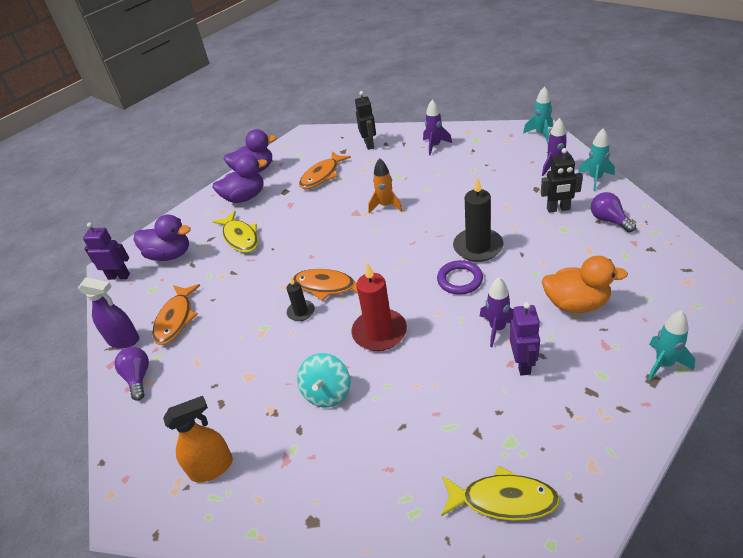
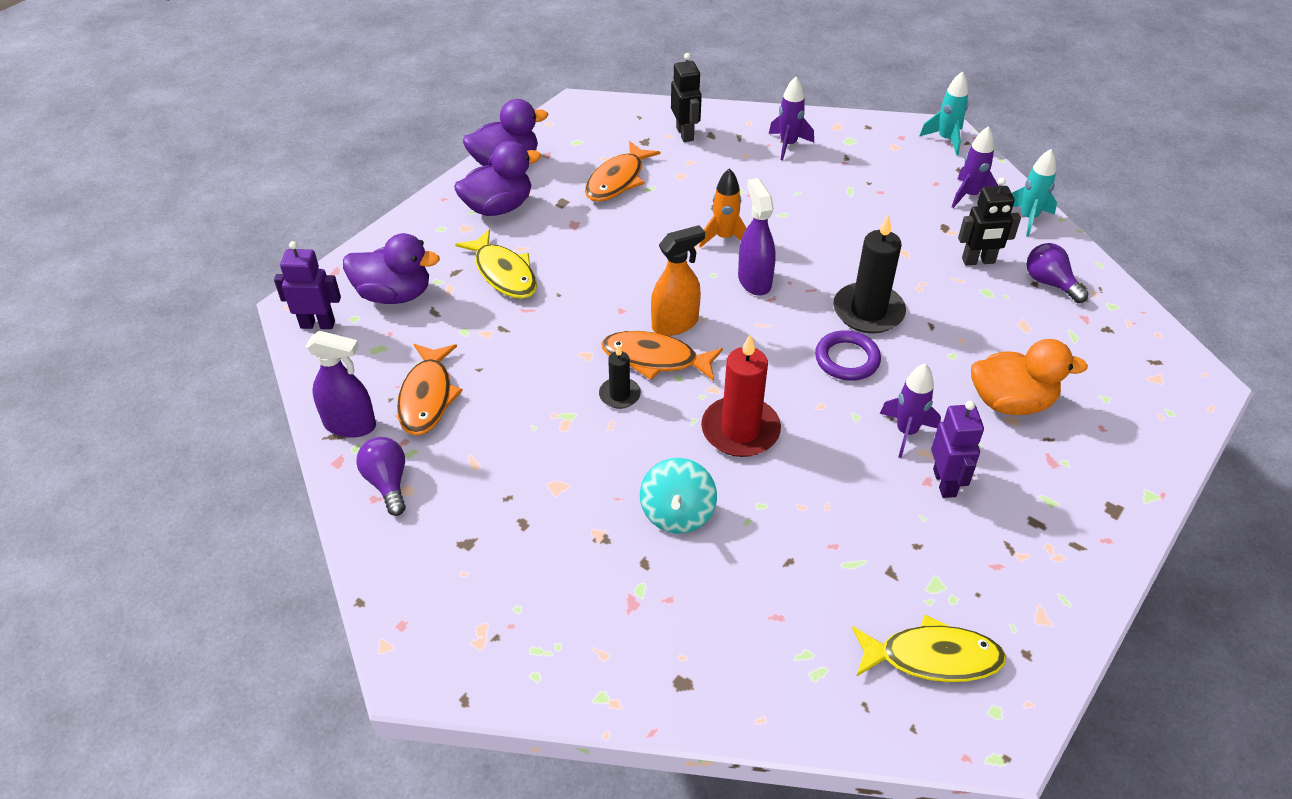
camera: 10 degrees left, 5 degrees up
(212, 467) = (528, 611): orange spray bottle -> orange spray bottle (675, 323)
(402, 232) = (754, 281): none -> purple spray bottle
(664, 364) = (1128, 489): turquoise rocket -> none

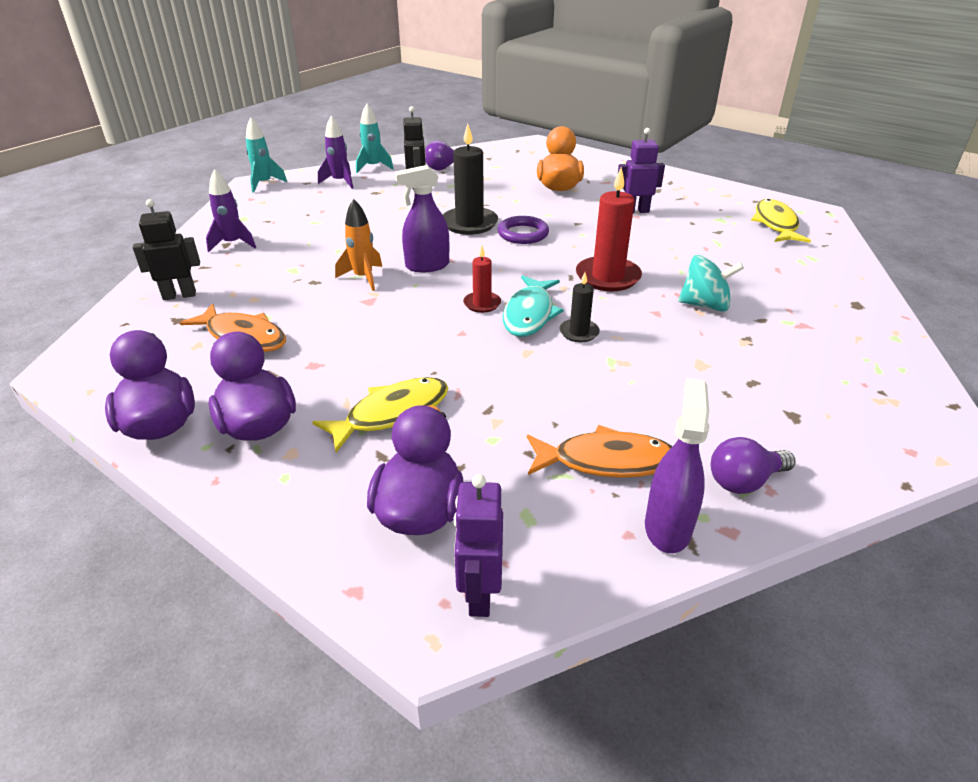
camera: 90 degrees left, 10 degrees down
(655, 359) = (529, 314): orange fish -> turquoise fish
(675, 323) = (482, 304): orange spray bottle -> red candle
(906, 432) = (593, 219): purple rocket -> none

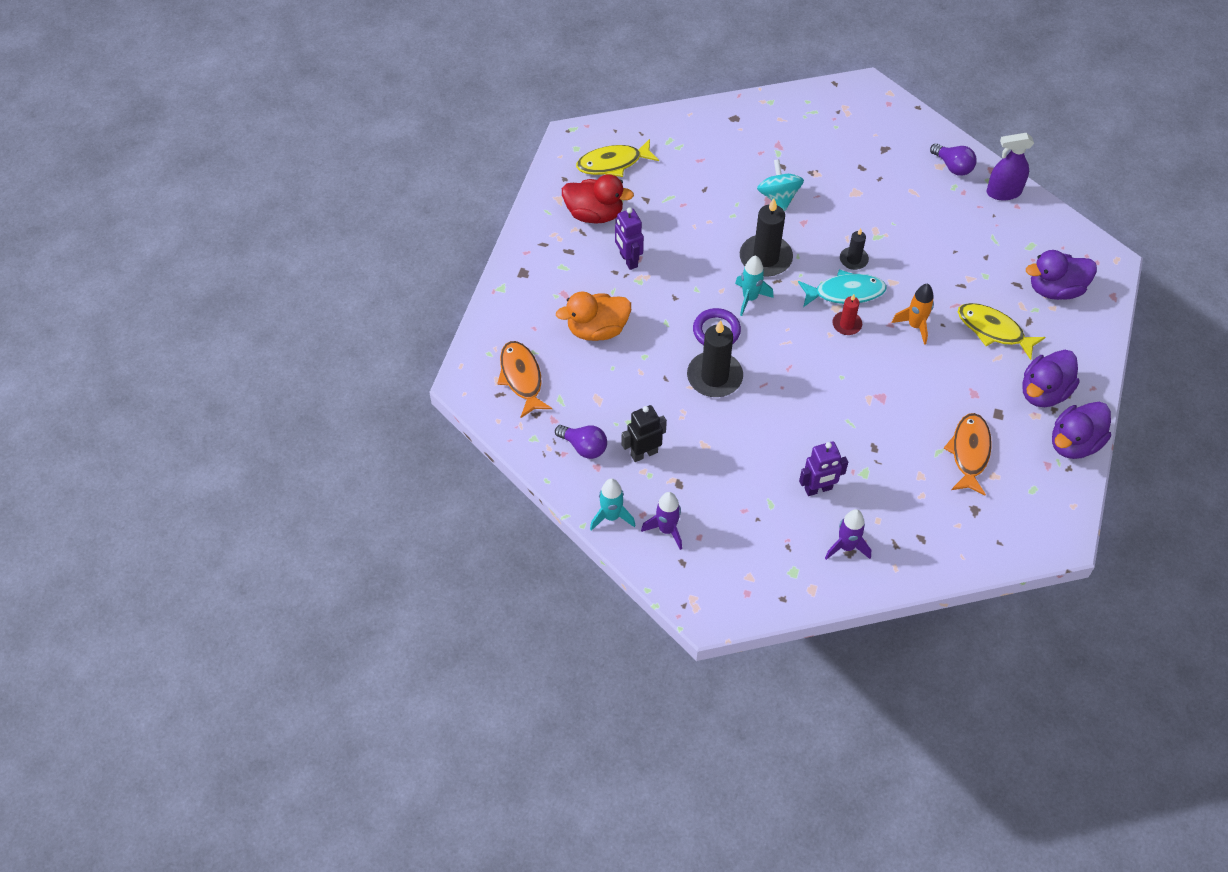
camera: 110 degrees left, 20 degrees up
(179, 295) = (945, 531): black robot -> none
(264, 184) = (705, 602): turquoise rocket -> turquoise rocket (750, 298)
(363, 278) = (850, 416): orange rocket -> orange rocket (915, 326)
(427, 266) = (808, 380): purple spray bottle -> none
(479, 594) = (1085, 251): purple robot -> purple robot (818, 489)
(606, 461) = (972, 223): orange fish -> orange fish (522, 378)
(607, 277) = (765, 258): red candle -> black candle
(703, 206) = (594, 214): none -> red duck

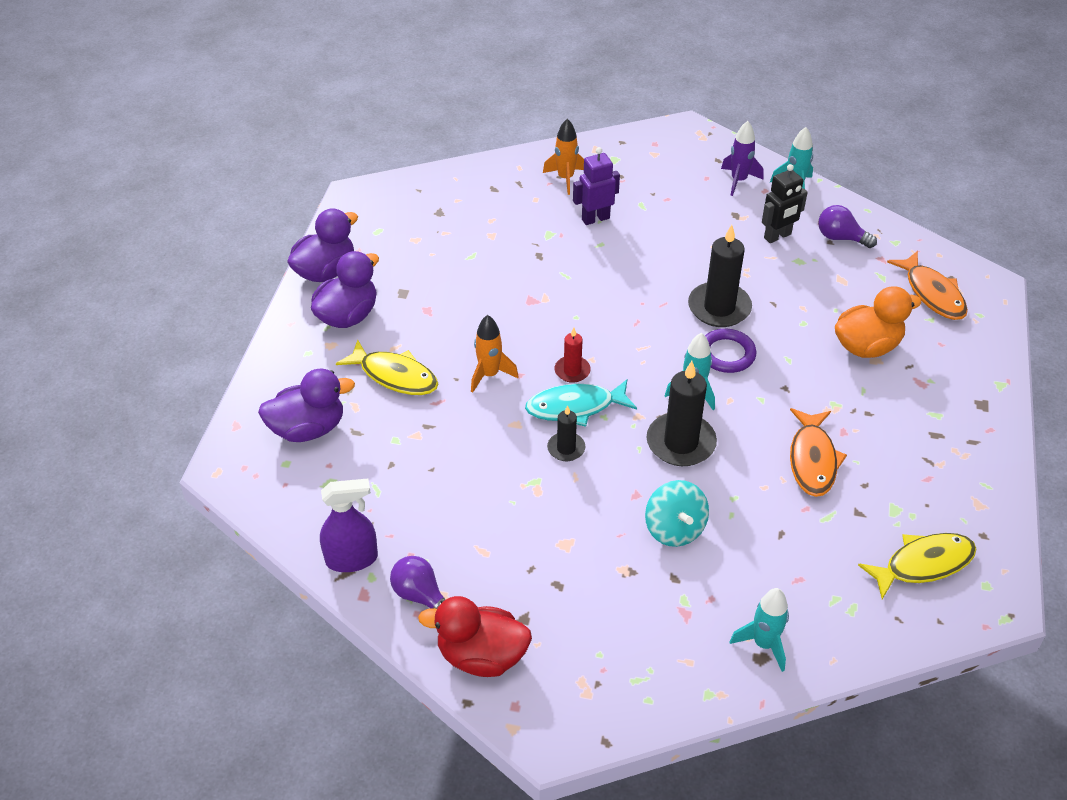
camera: 175 degrees right, 10 degrees down
(594, 214) = (922, 486): red duck -> red duck (481, 656)
(628, 260) = (856, 428): purple robot -> none
(731, 125) = (763, 644): none -> turquoise rocket
(846, 547) = (565, 178): purple rocket -> orange rocket
(969, 452) = (439, 257): orange fish -> orange fish (812, 460)

